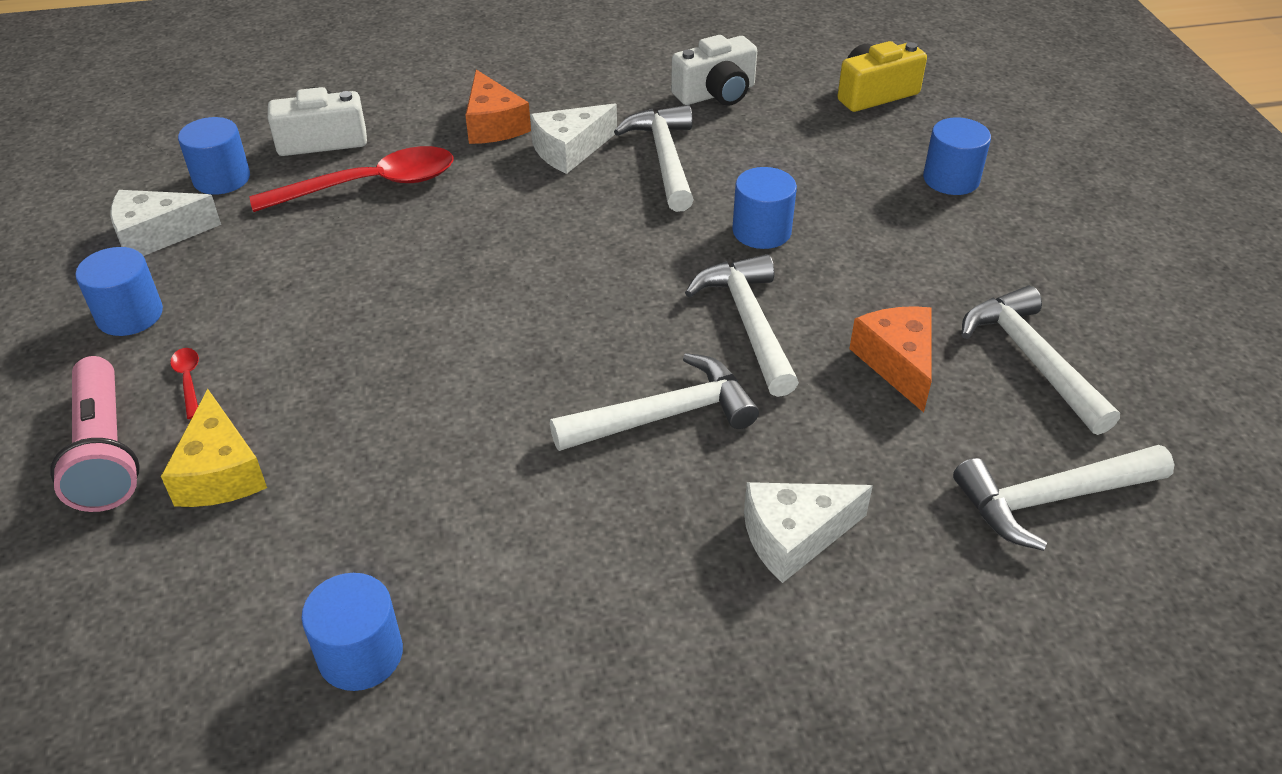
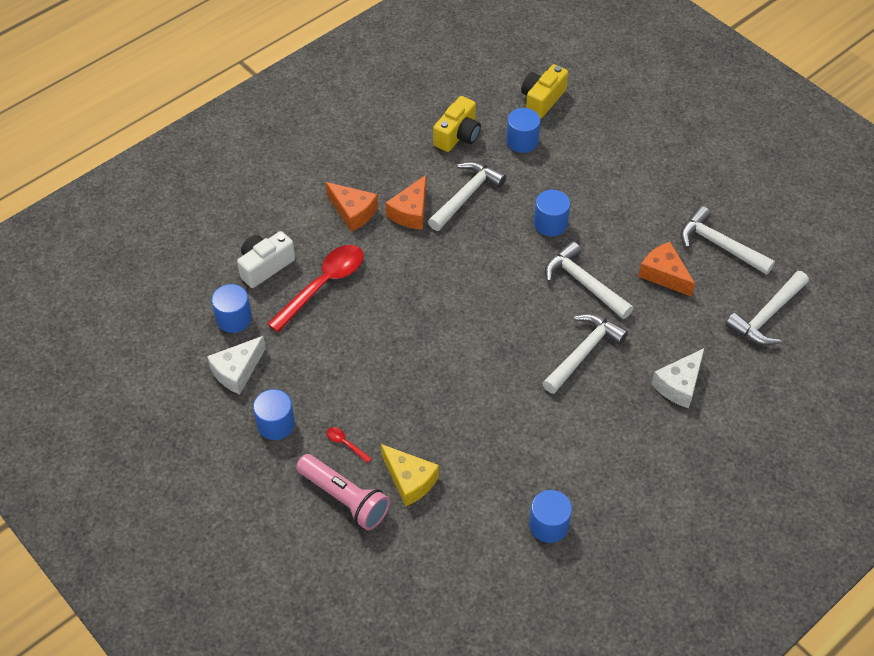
camera: 30 degrees left, 10 degrees up
(570, 150) = (411, 212): white cheese -> orange cheese
(664, 159) = (466, 196): white hammer -> white hammer turned 75 degrees clockwise
(716, 94) = (458, 135): white camera -> yellow camera
(951, 179) = (619, 147): blue cylinder -> blue cylinder (522, 141)

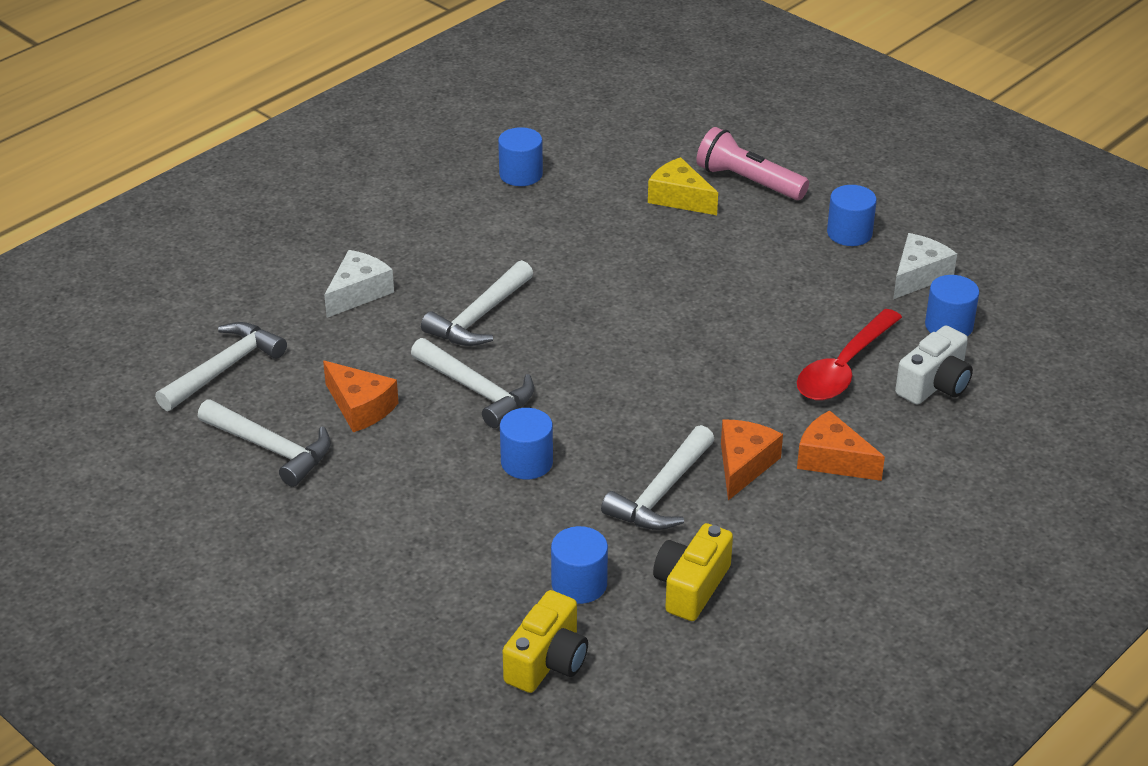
camera: 175 degrees right, 15 degrees down
(345, 444) = (761, 222): red spoon -> none

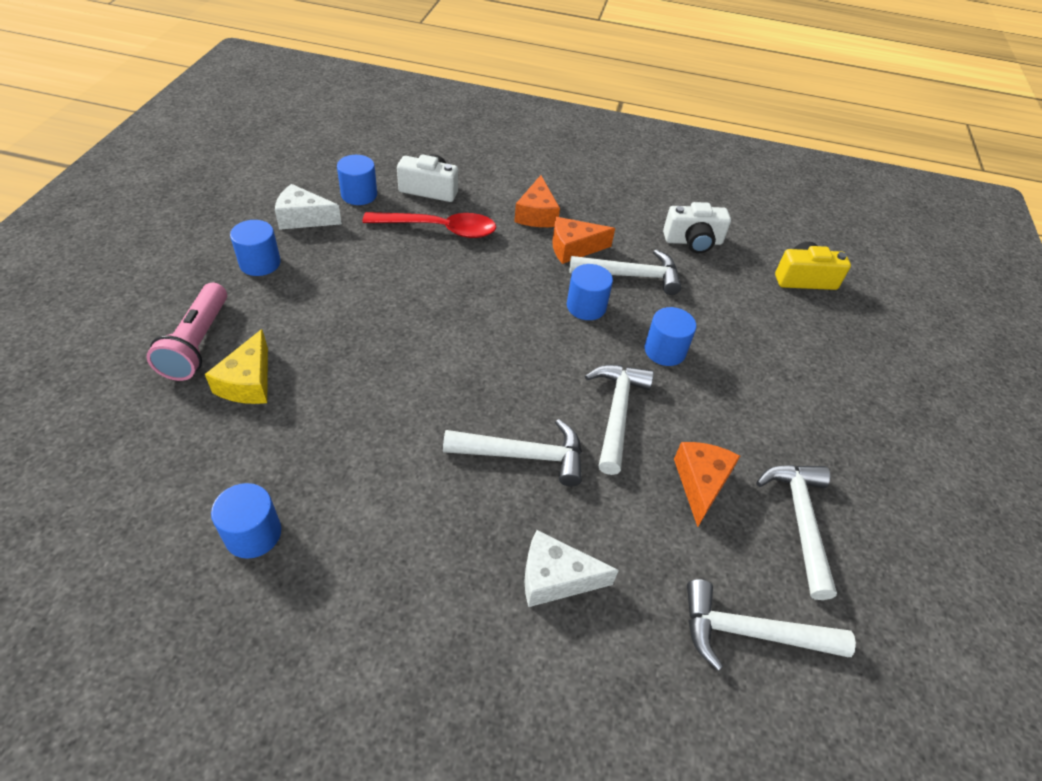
camera: 125 degrees left, 10 degrees up
(579, 584) = (739, 286): blue cylinder -> blue cylinder (586, 306)
(691, 587) = (693, 241): yellow camera -> white camera

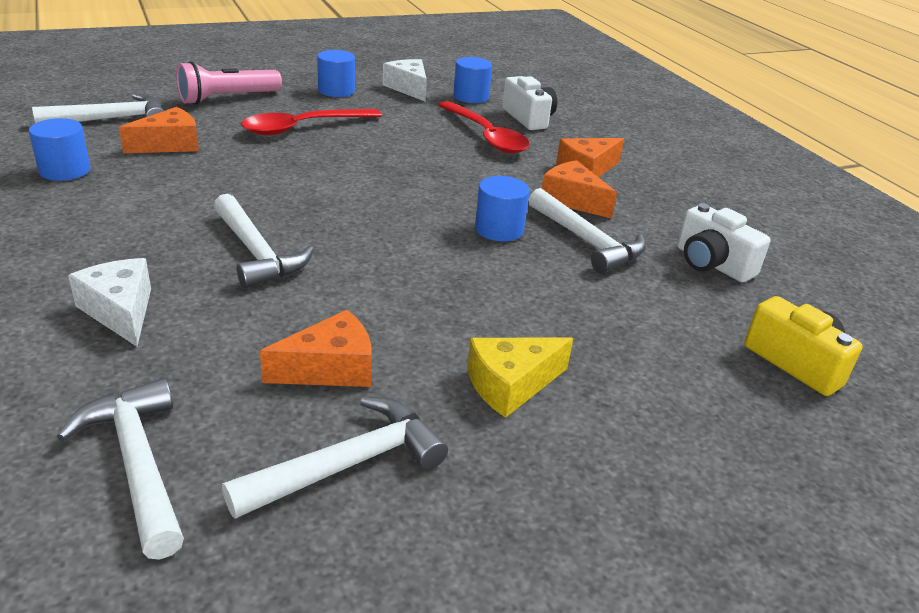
camera: 55 degrees right, 15 degrees down
(248, 382) = (210, 124): yellow cheese -> yellow cheese (511, 385)
(267, 430) = (169, 144): none -> orange cheese
(320, 323) = (303, 128): none -> red spoon
(616, 413) = (371, 287): white hammer -> white hammer (111, 119)
(665, 351) = (503, 292): blue cylinder -> none

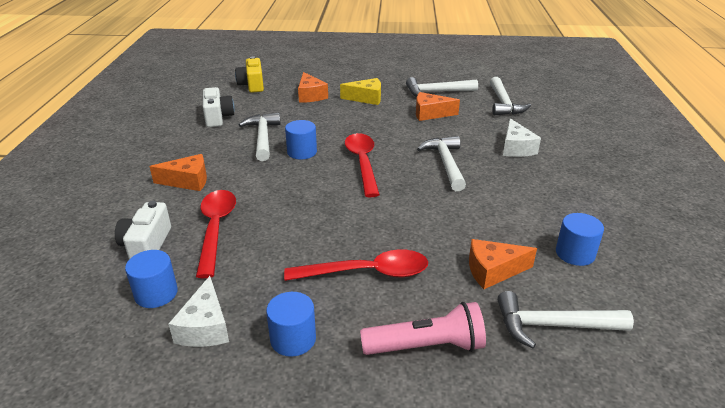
camera: 150 degrees left, 0 degrees up
(392, 229) = (362, 163): none -> red spoon
(572, 200) = (234, 161): orange cheese -> orange cheese (310, 95)

